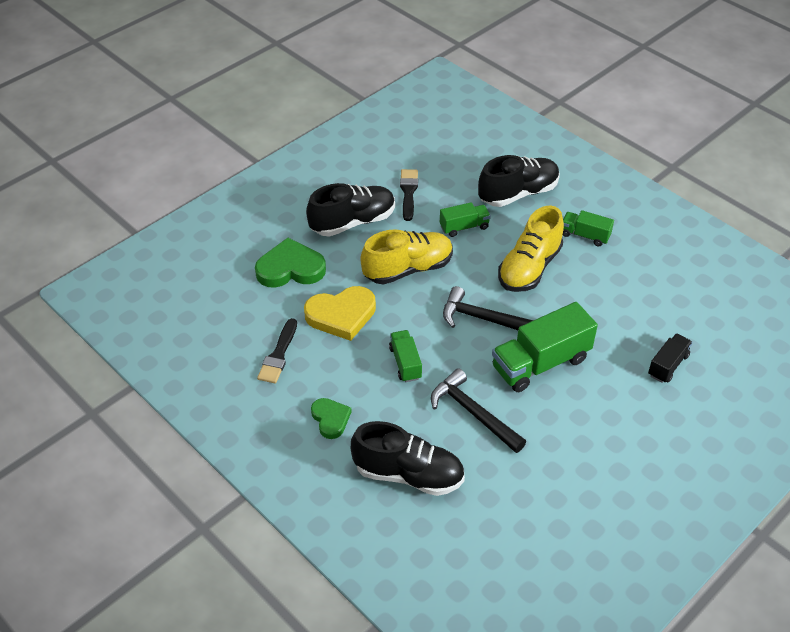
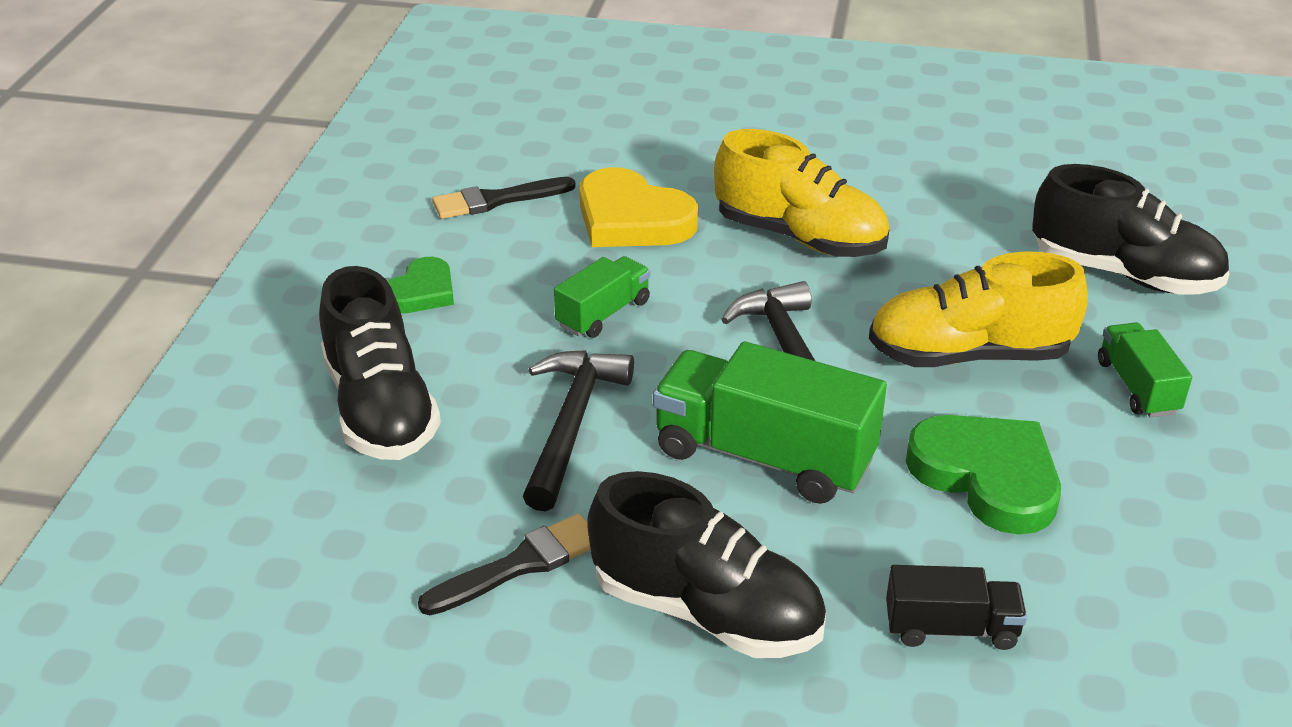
camera: 55 degrees right, 10 degrees down
(290, 268) = (669, 142): green heart -> green heart (987, 477)
(353, 222) = (828, 153): black shoe -> black shoe (707, 611)
(408, 192) = (961, 173): black brush -> black brush (519, 565)
(464, 227) = (964, 252): green truck -> none

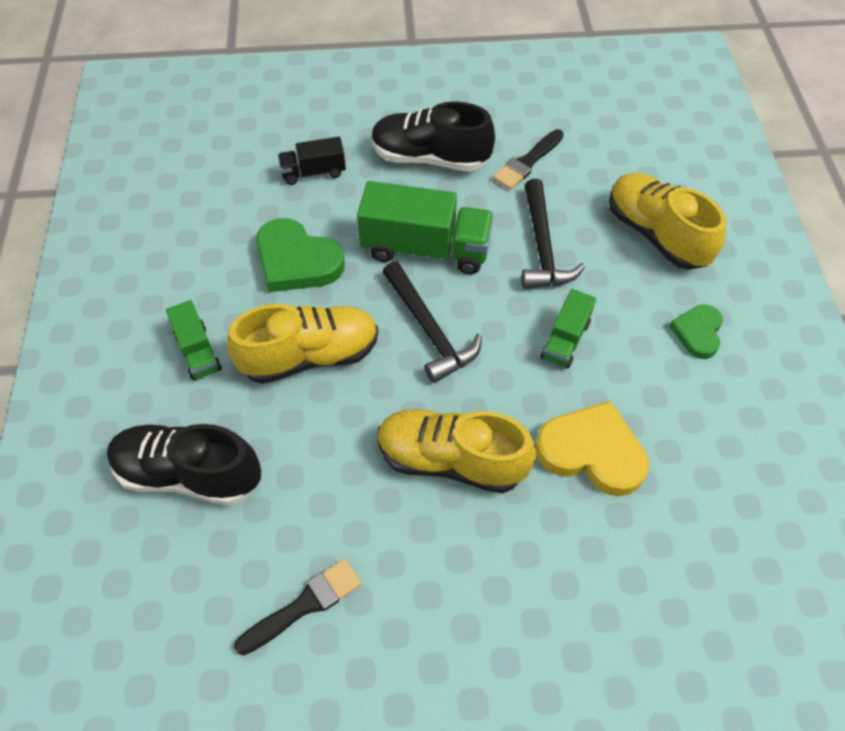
camera: 165 degrees right, 20 degrees up
(380, 409) = (656, 234): black shoe -> yellow shoe
(496, 200) = (710, 450): black brush -> black brush (304, 605)

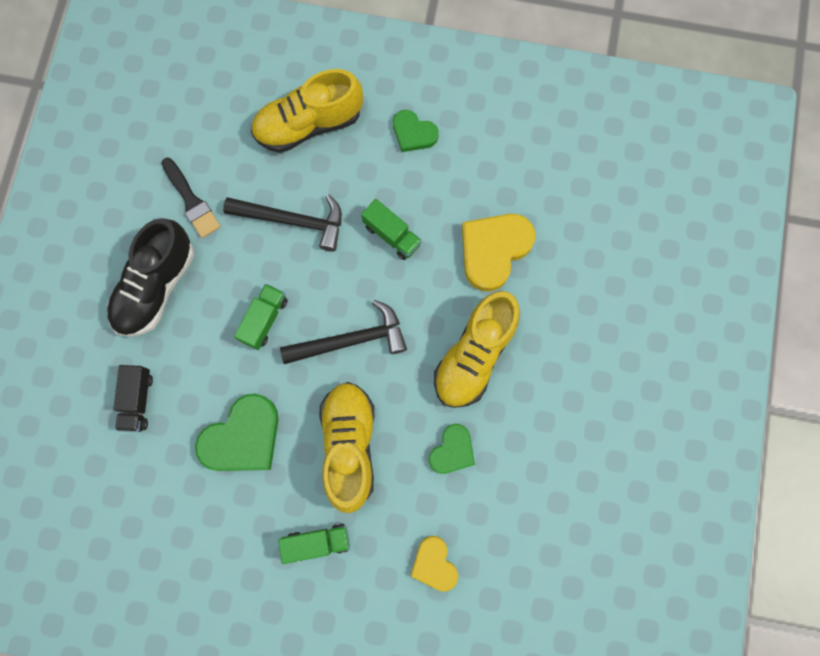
camera: 75 degrees left, 20 degrees up
(189, 474) = (434, 564): black shoe -> yellow heart
(304, 605) = (560, 490): black brush -> none
(327, 463) = (452, 451): none -> green heart
(426, 248) = (264, 320): green truck -> green truck, size x0.54

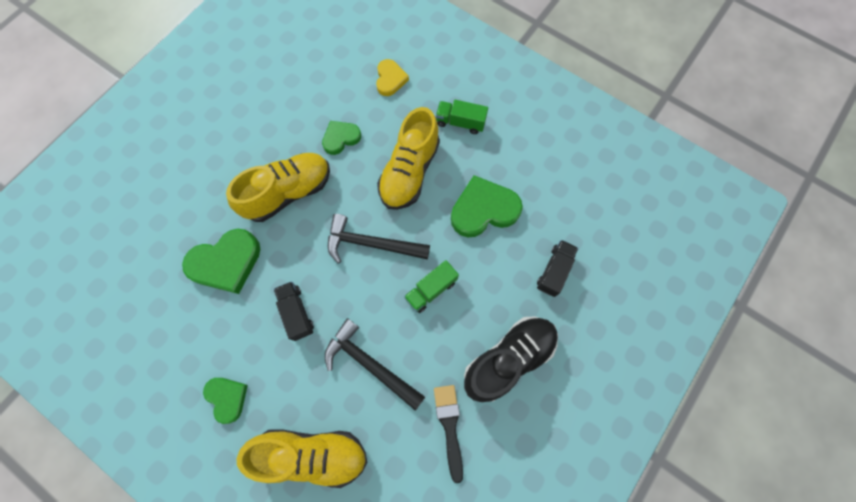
camera: 155 degrees left, 5 degrees down
(392, 235) = (296, 313): green truck -> black truck
(494, 250) = (226, 263): yellow heart -> green heart

